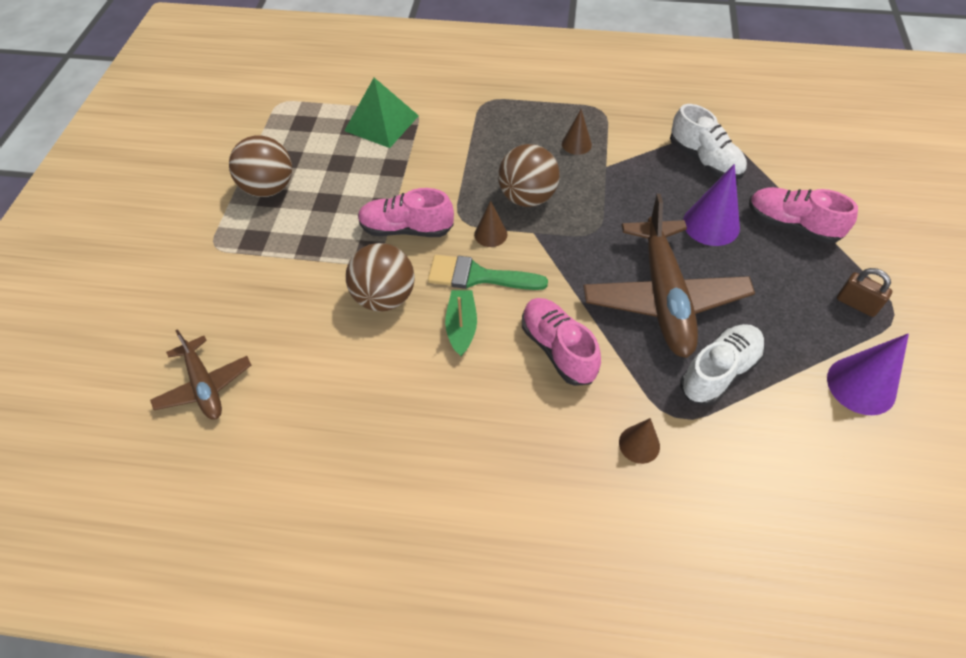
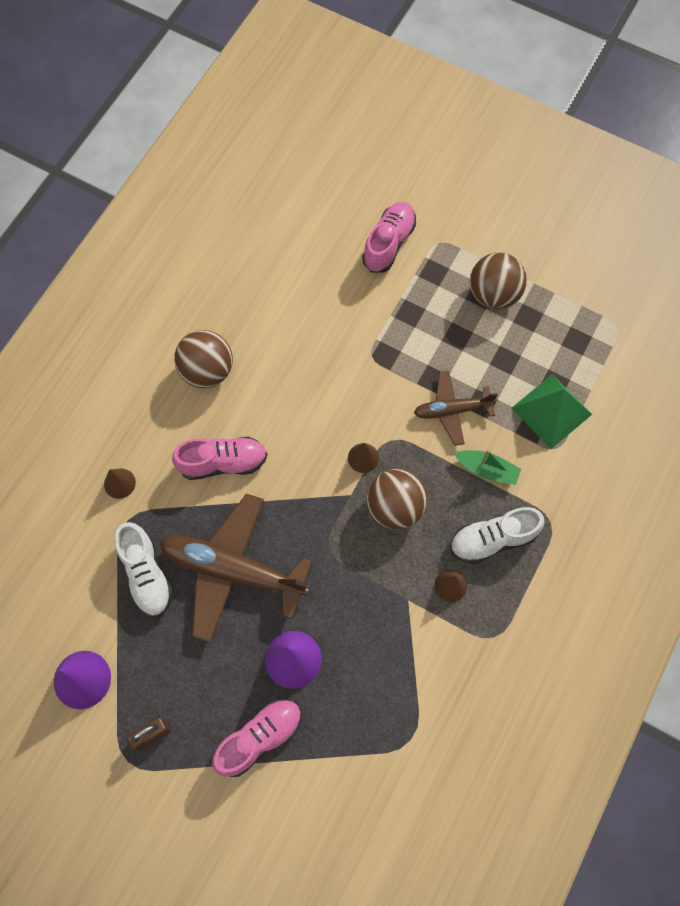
camera: 110 degrees right, 15 degrees up
(204, 386) = (301, 217): brown plane -> brown plane (452, 410)
(384, 297) = (329, 353): brown ball -> brown ball (207, 371)
(406, 229) = (398, 391): pink shoe -> pink shoe (388, 243)
(461, 326) = (276, 400): green boat -> green boat (487, 470)
(477, 276) = (321, 430): green brush -> none
(704, 160) = (377, 704): white shoe -> white shoe (493, 539)

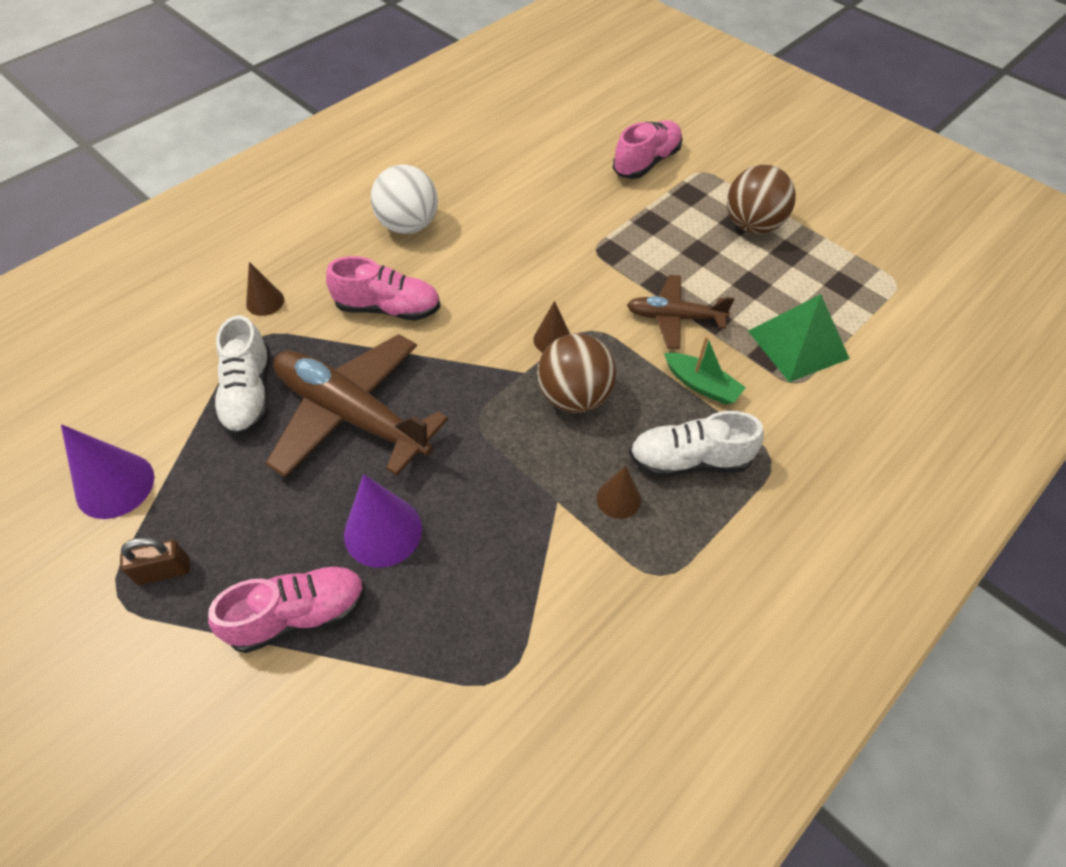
camera: 15 degrees right, 15 degrees down
(207, 371) = (408, 225): brown ball -> white ball

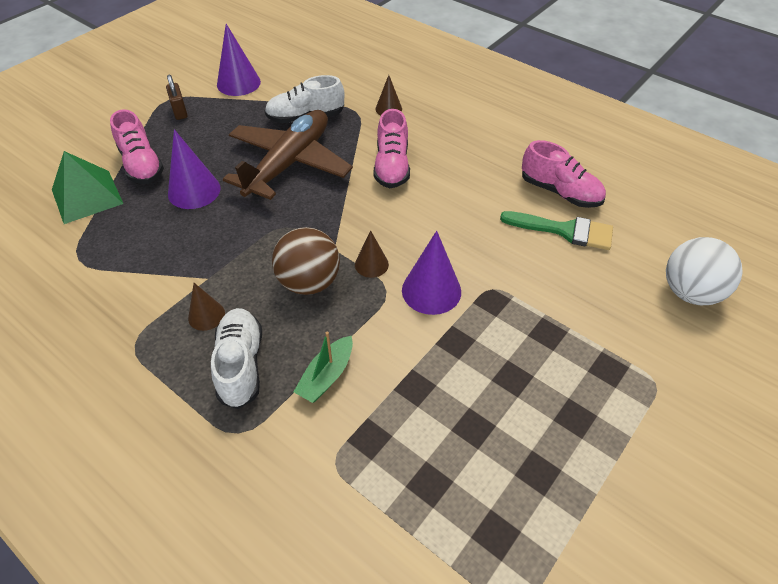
camera: 85 degrees right, 5 degrees down
(408, 225) = (487, 165): white ball -> white ball (690, 292)
(523, 187) = (565, 230): none -> green brush
(594, 294) = (431, 290): none -> purple cone
(646, 162) = (648, 328): pink shoe -> pink shoe (560, 192)
(674, 317) = (411, 354): brown plane -> none
(752, 225) = (575, 434): brown ball -> none
(797, 344) = (389, 470): green pyramid -> green pyramid (87, 196)

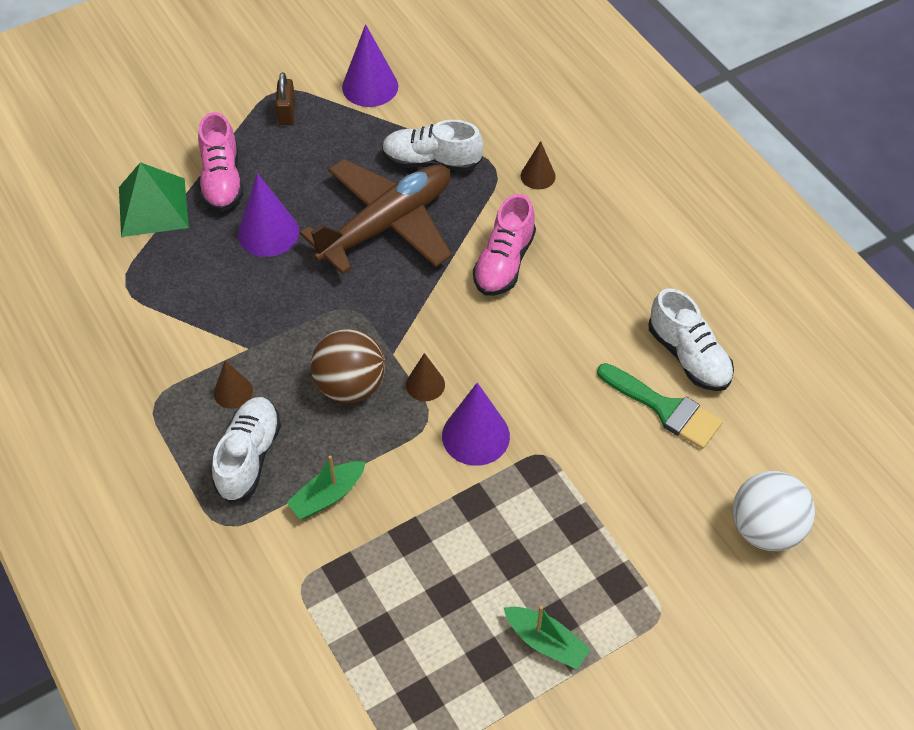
camera: 20 degrees right, 5 degrees up
(560, 192) = (688, 356): pink shoe -> white shoe
(578, 439) = (546, 642): none -> green boat

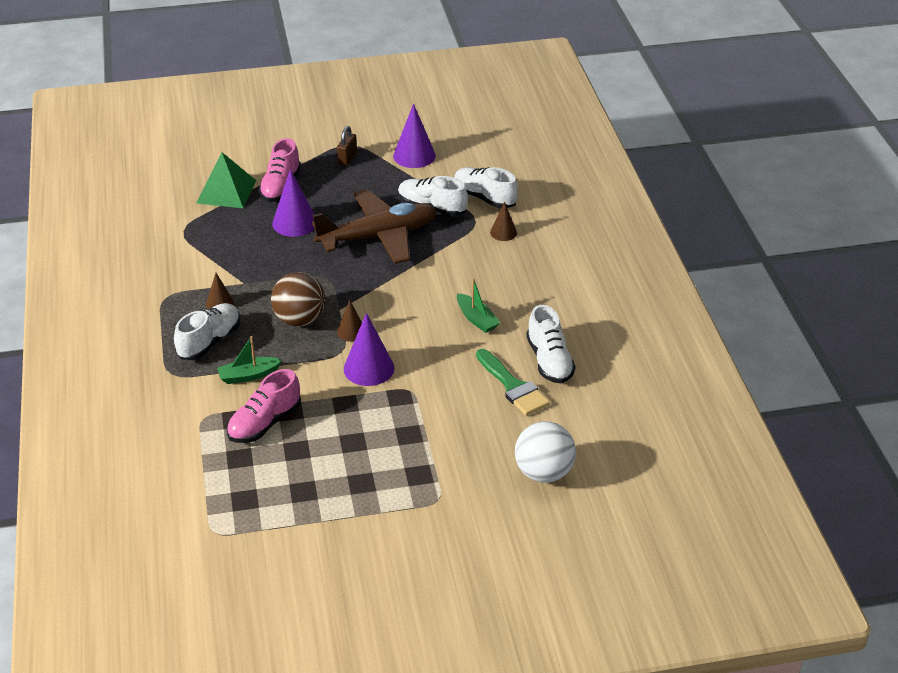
camera: 20 degrees right, 15 degrees down
(489, 129) = (484, 198): none -> white shoe
(504, 262) = (448, 276): pink shoe -> pink shoe (265, 423)
(546, 642) = (348, 493): green boat -> green boat (476, 319)

